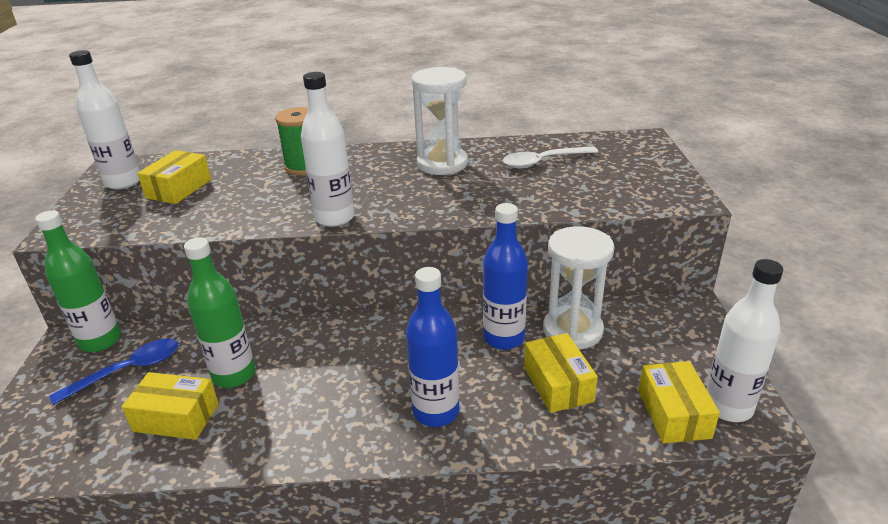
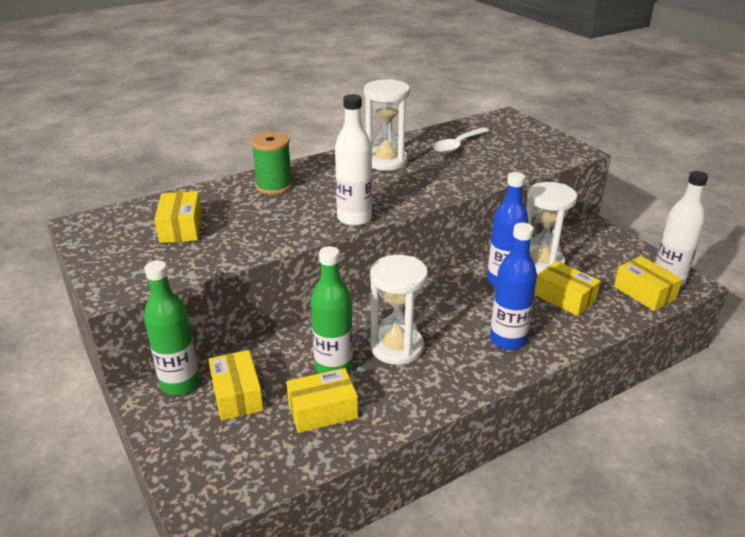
camera: 30 degrees left, 0 degrees up
(123, 182) = (114, 235): white bottle -> none
(128, 371) = (237, 395): blue spoon -> yellow box
(313, 376) = (397, 347): none -> white hourglass

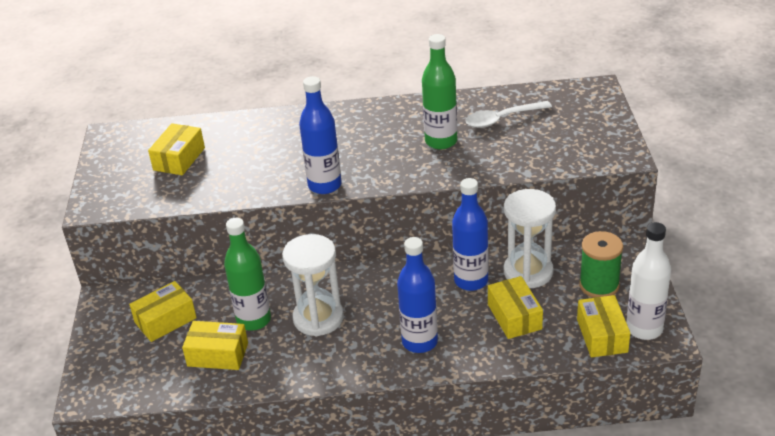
camera: 30 degrees right, 5 degrees up
(180, 383) = (132, 296): green bottle -> green bottle (441, 141)
(237, 395) = (165, 320): yellow box -> yellow box turned 45 degrees clockwise
(274, 186) = (286, 131): green spool -> green spool (599, 285)
(354, 218) = (324, 185): white bottle -> blue bottle
(386, 161) = (411, 124): white hourglass -> none

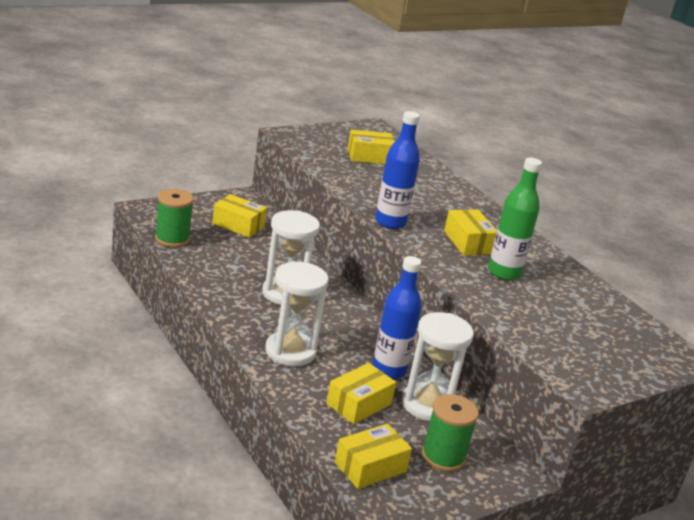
camera: 55 degrees right, 10 degrees down
(168, 385) = (172, 239): none -> green spool
(218, 354) = (216, 254): yellow box -> yellow box (468, 243)
(254, 320) = (263, 263): green bottle -> none
(419, 342) = (290, 351): blue bottle -> white hourglass
(502, 119) = (572, 303): white spoon -> none
(644, 329) = (400, 498): white bottle -> none

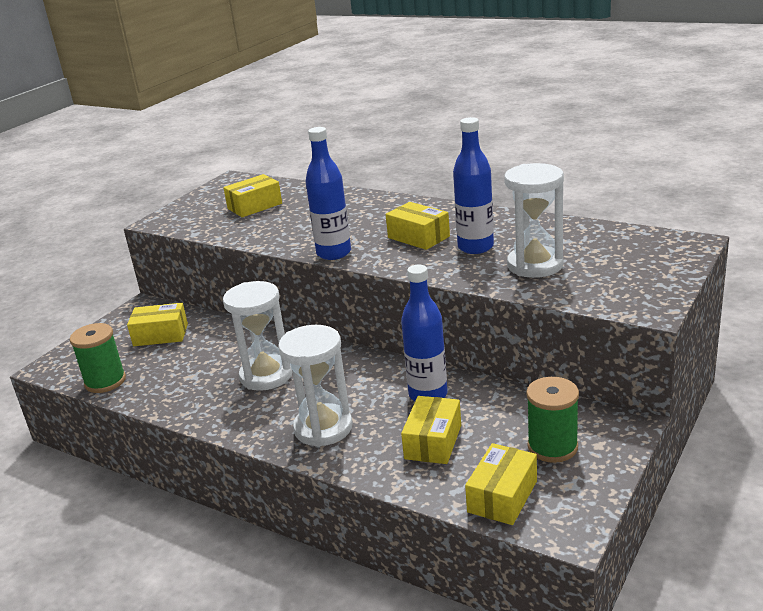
camera: 20 degrees left, 0 degrees up
(427, 405) = (491, 407): white hourglass -> white hourglass (535, 265)
(504, 273) = (475, 247): green bottle -> blue bottle

